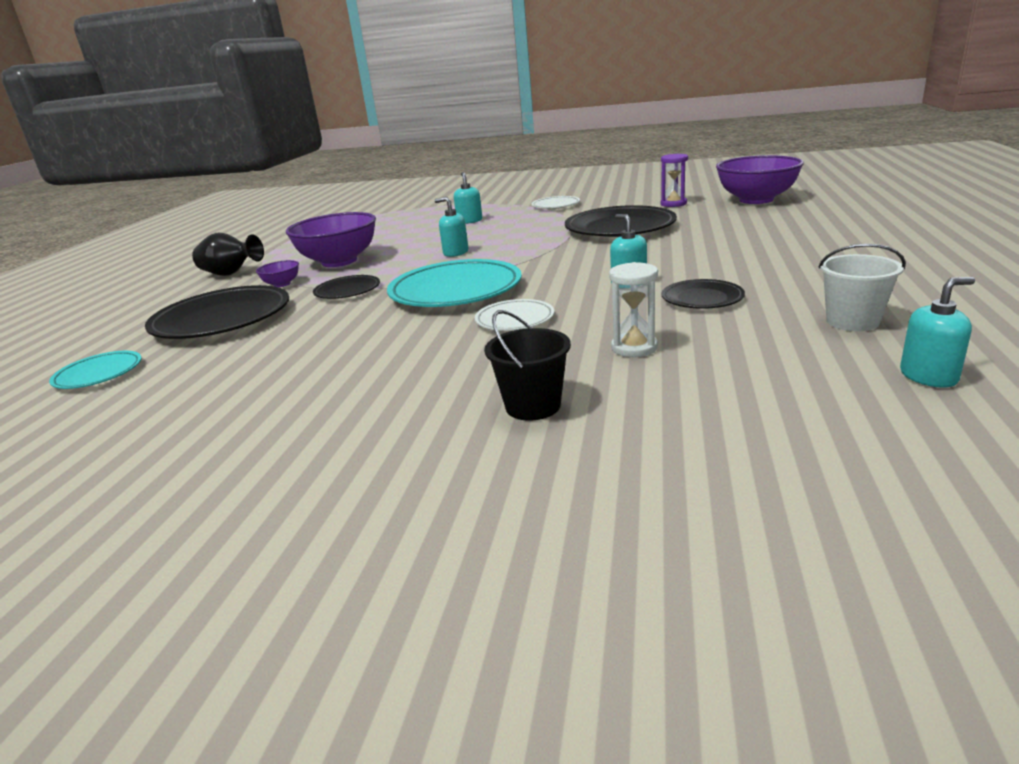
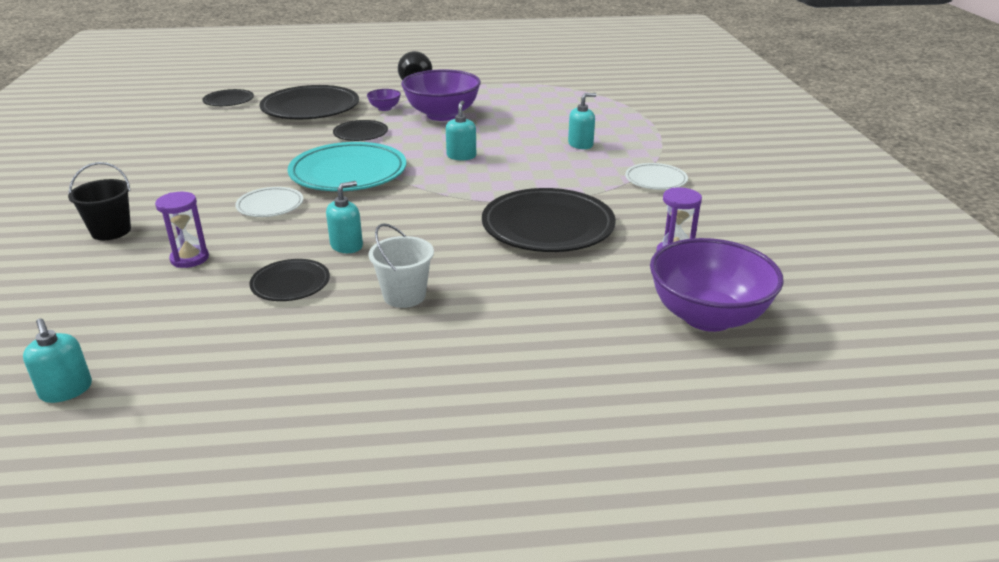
camera: 70 degrees right, 5 degrees up
(99, 374) = (229, 101): turquoise plate -> black plate
(634, 348) = (189, 258): white hourglass -> purple hourglass
(852, 321) = (200, 362): white bucket -> white bucket (404, 296)

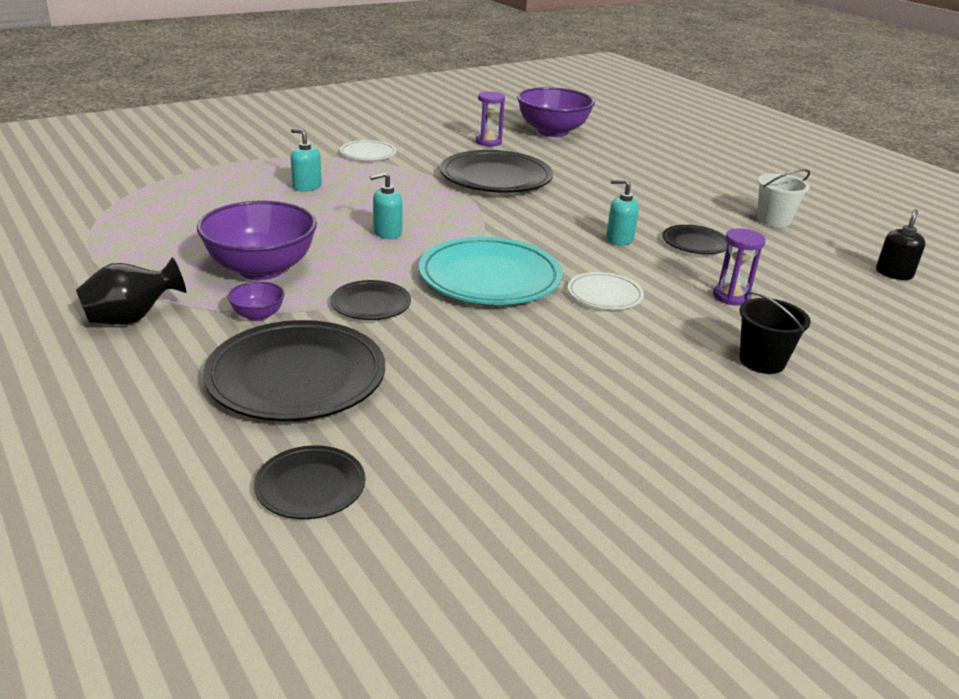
camera: 120 degrees left, 0 degrees up
(66, 390) = (894, 273): turquoise soap dispenser -> black soap dispenser
(404, 296) = (648, 204): white bucket -> white bucket (773, 220)

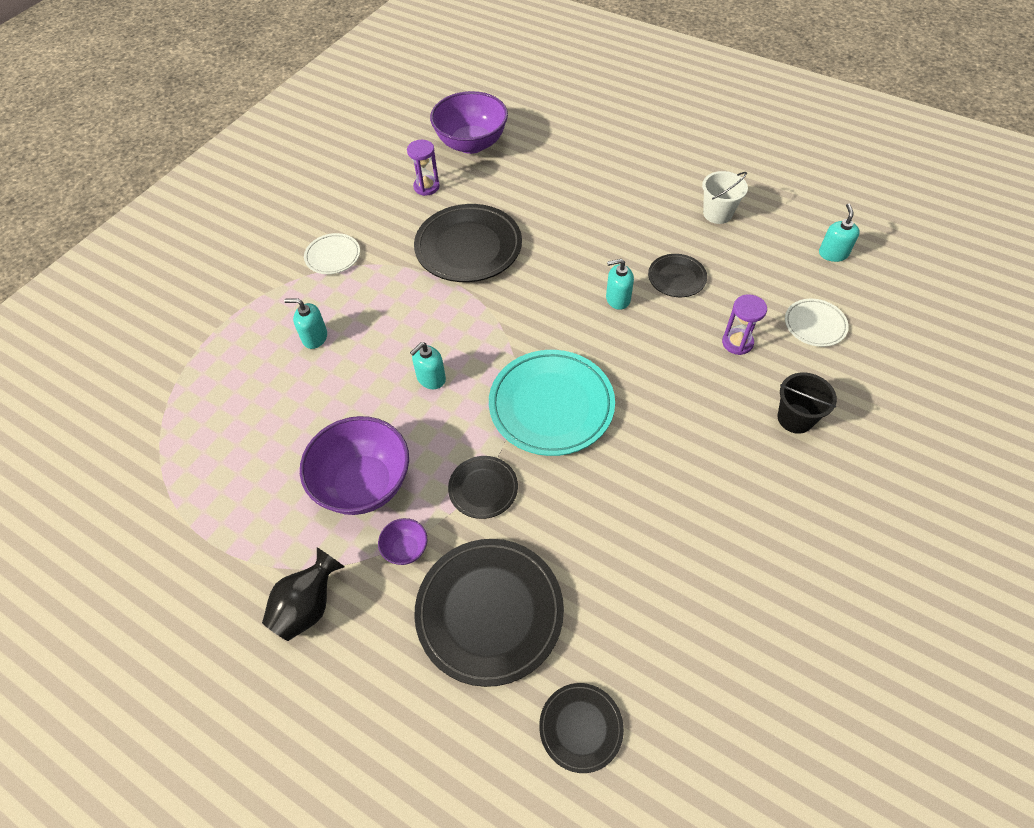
camera: 20 degrees left, 25 degrees up
(604, 295) = (648, 386): white plate -> white plate (814, 325)
(894, 273) = (833, 253): black soap dispenser -> turquoise soap dispenser

